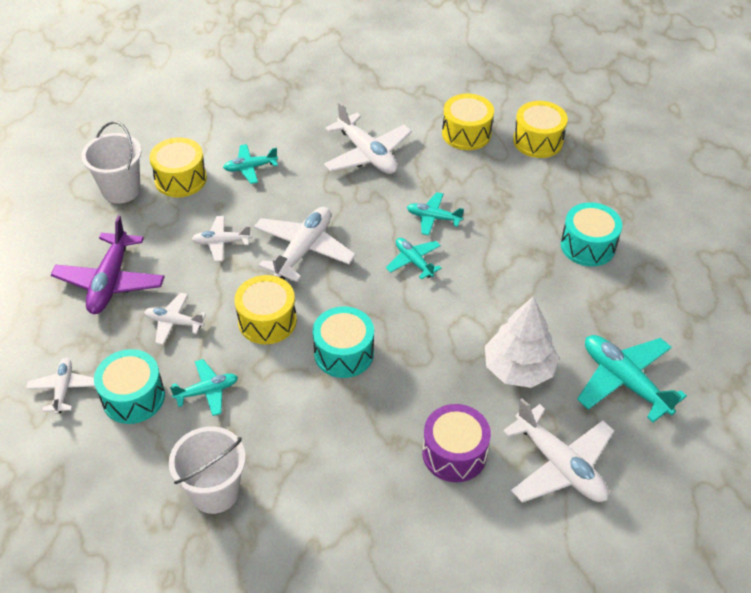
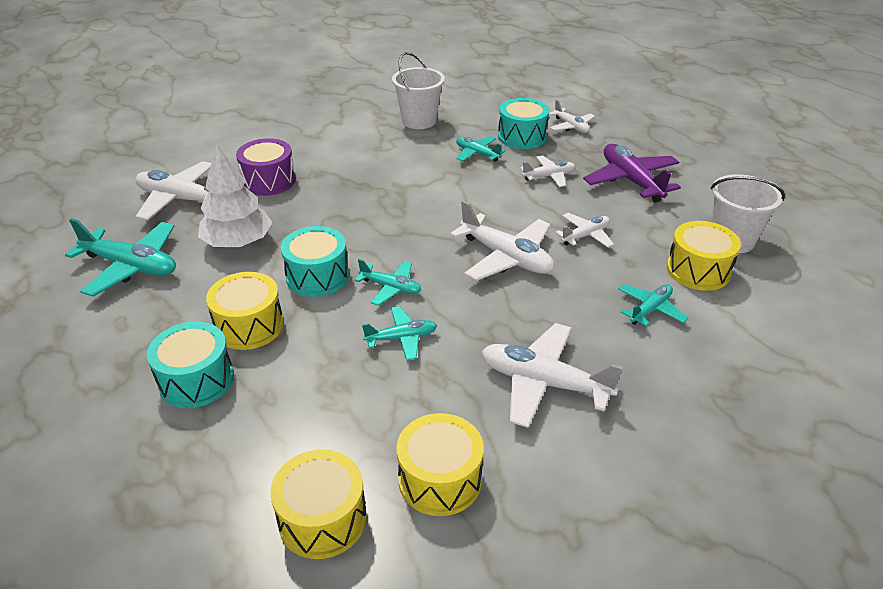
camera: 150 degrees right, 10 degrees down
(207, 391) = (477, 154): turquoise plane -> turquoise plane turned 90 degrees clockwise
(267, 321) = (480, 201): yellow drum -> yellow drum (249, 326)
(303, 250) = (506, 257): white plane -> white plane turned 45 degrees counterclockwise
(344, 353) = (398, 203): turquoise drum -> turquoise drum (317, 276)

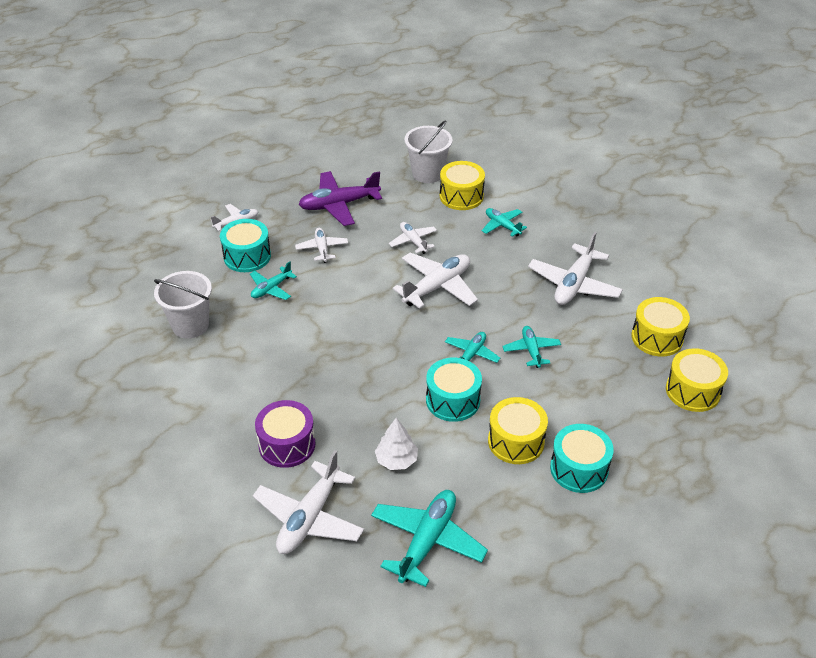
camera: 85 degrees left, 5 degrees up
(238, 242) = (396, 460): white tree -> white tree, size x0.62

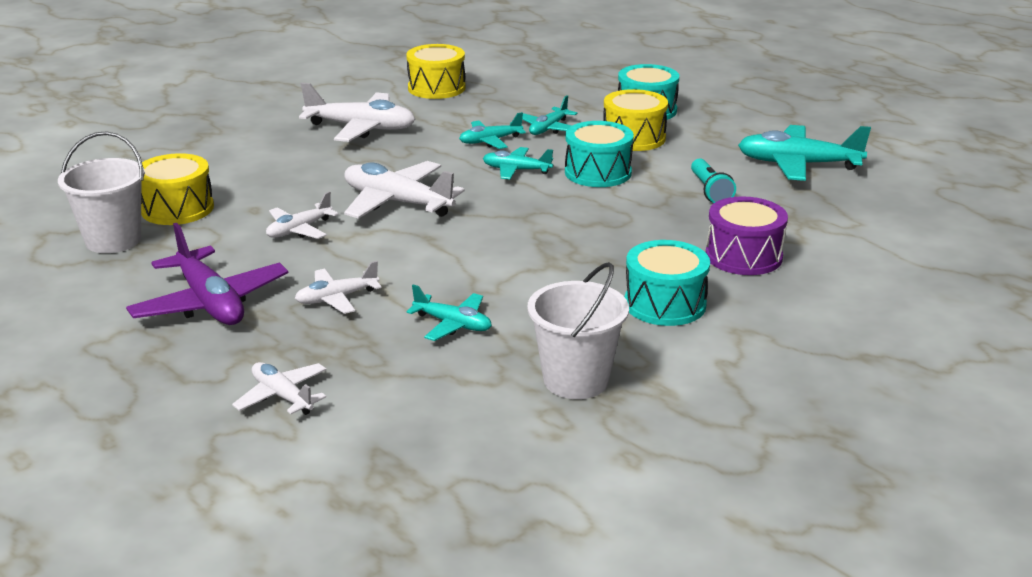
camera: 105 degrees left, 15 degrees down
(247, 256) = (377, 364): turquoise drum -> turquoise drum (665, 304)
(309, 518) = (831, 225): white plane -> none
(396, 460) = (710, 191): white tree -> turquoise flashlight
(502, 226) = (248, 175): turquoise plane -> turquoise plane (548, 129)
(693, 391) = (507, 72): yellow drum -> none

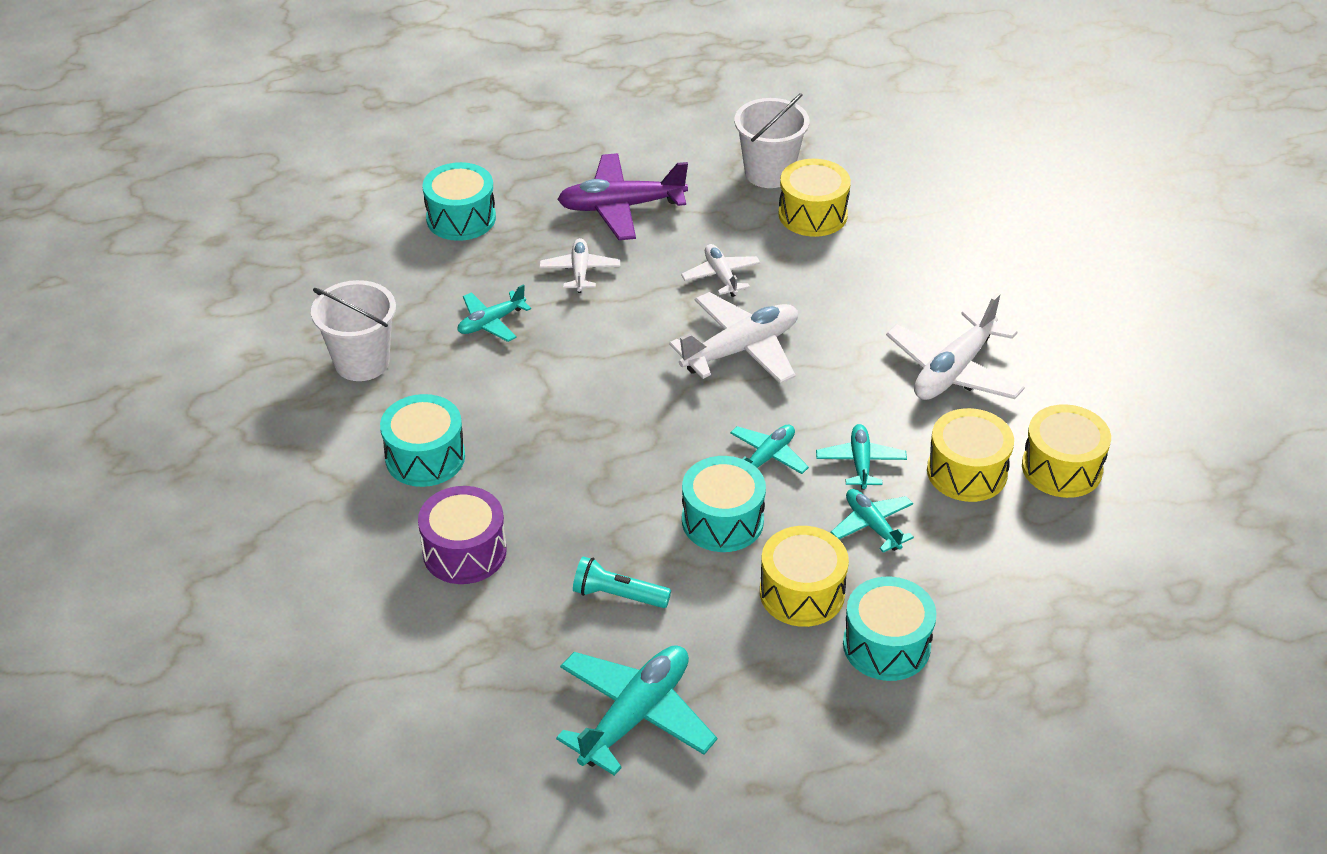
camera: 115 degrees right, 15 degrees up
(282, 396) = (461, 218): white plane -> turquoise drum
(467, 111) = (967, 472): none -> yellow drum

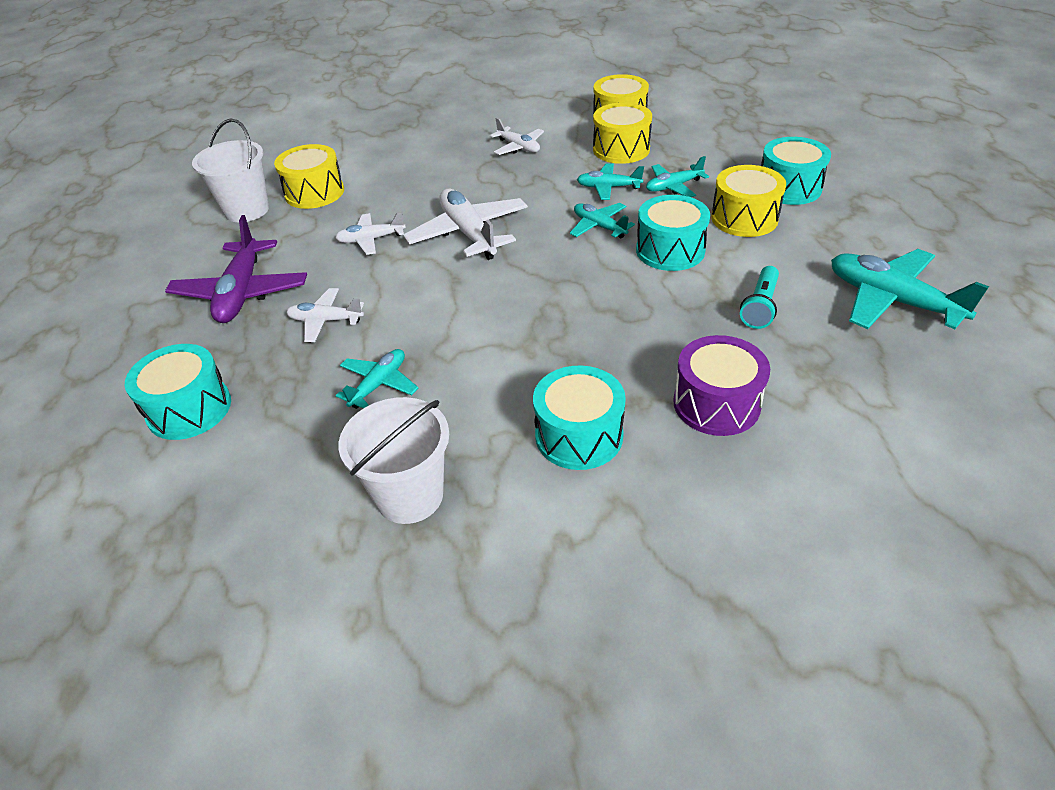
camera: 80 degrees left, 0 degrees up
(491, 322) = (379, 384): turquoise plane -> turquoise plane turned 120 degrees counterclockwise
(953, 370) = (518, 147): white plane -> white plane, size x0.57

